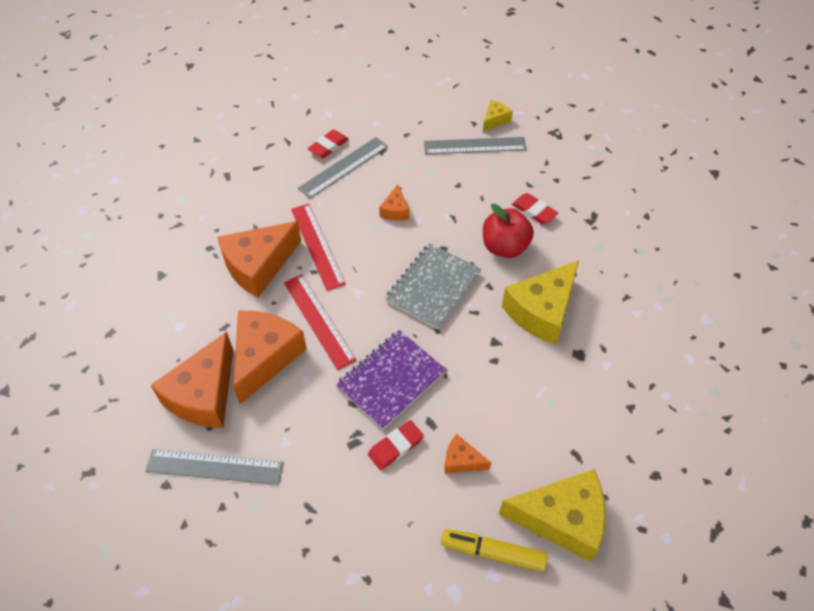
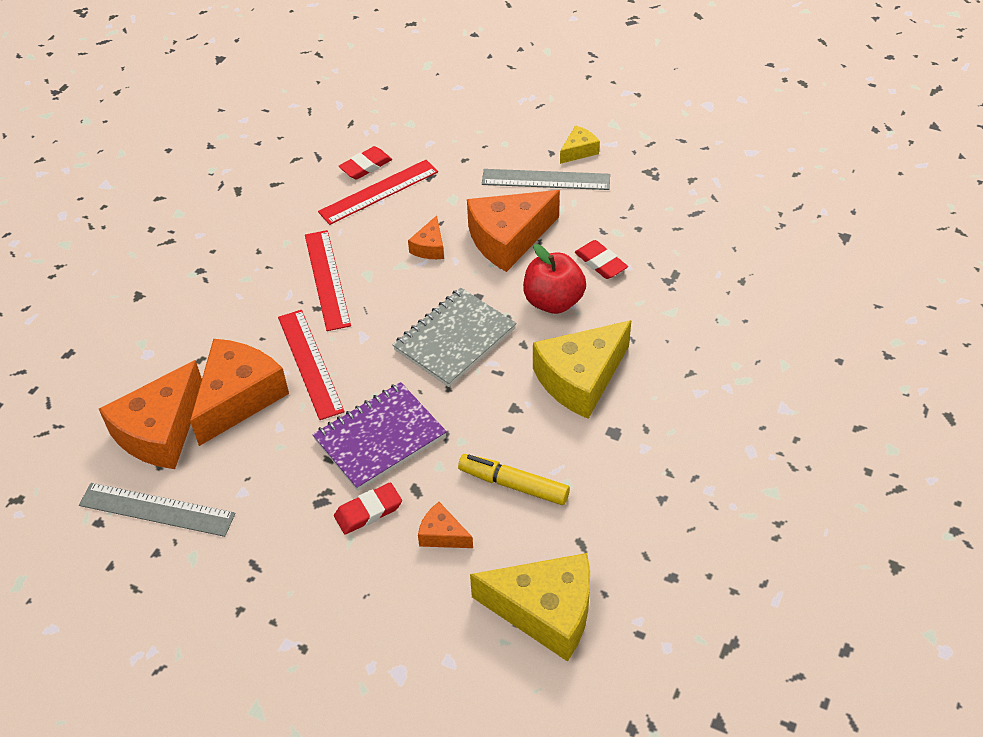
camera: 10 degrees right, 5 degrees down
(259, 266) = (253, 296): orange cheese -> orange cheese (508, 239)
(343, 167) = (378, 192): grey ruler -> red ruler
(493, 552) = (454, 637): yellow marker -> yellow marker (513, 484)

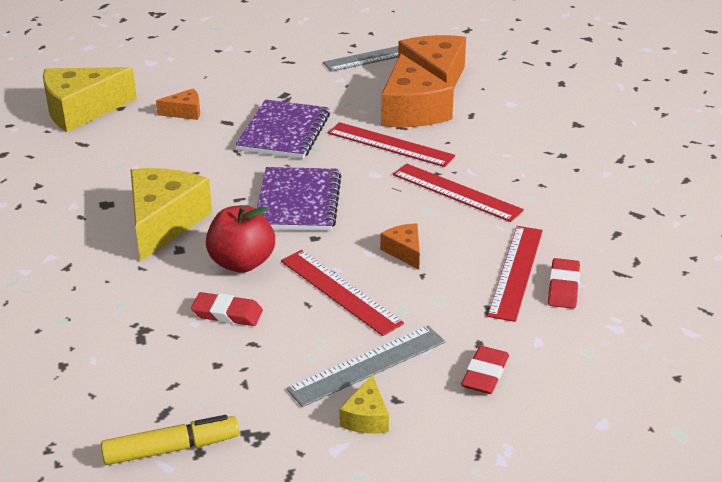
camera: 140 degrees right, 15 degrees down
(368, 511) = (247, 102): red eraser -> red eraser (485, 374)
(454, 339) = (298, 202): grey notebook -> purple notebook
(508, 239) = (340, 291): orange cheese -> red ruler
(513, 484) = (159, 149): yellow marker -> yellow marker (171, 449)

